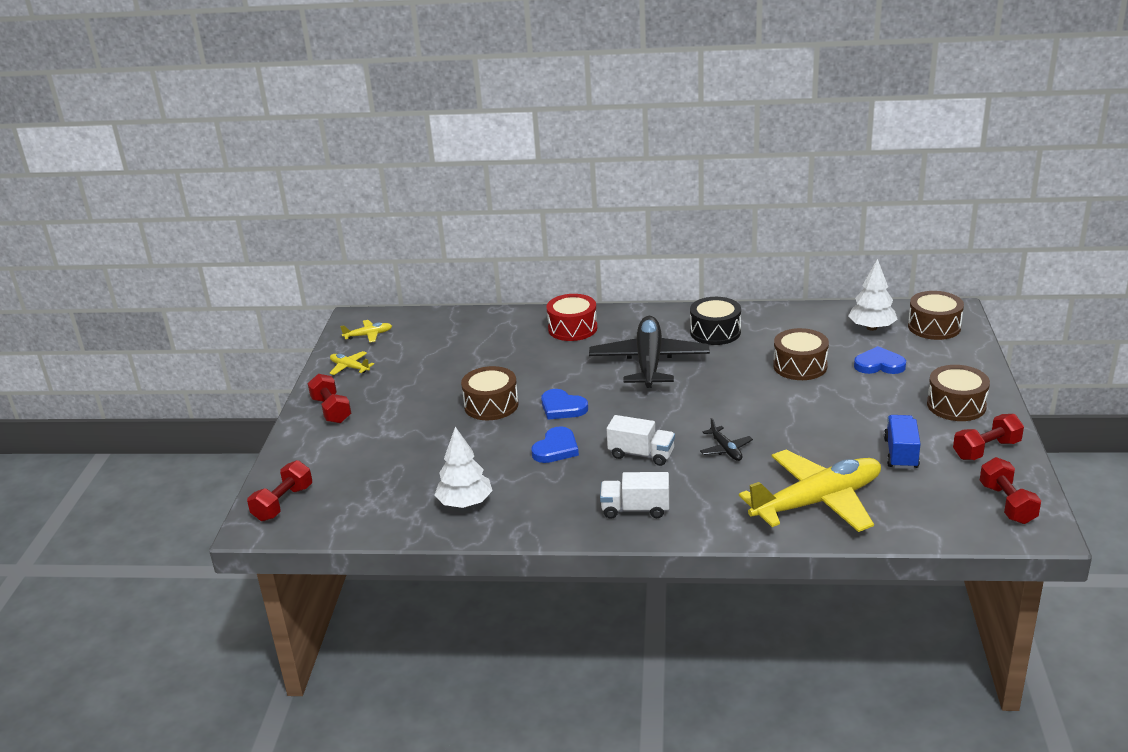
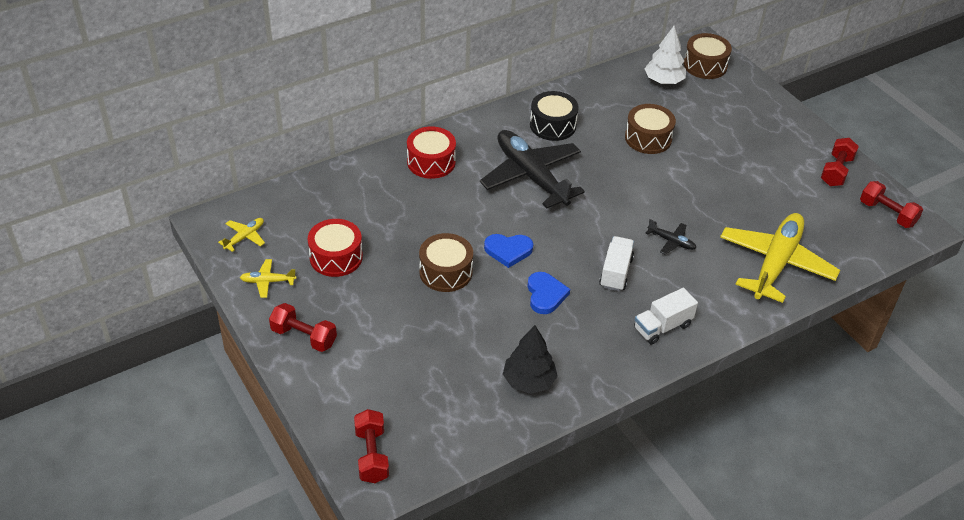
camera: 40 degrees left, 15 degrees up
(418, 368) = (336, 257): none -> red drum
(465, 503) = (529, 381): white tree -> black tree
(641, 454) = (616, 272): white truck -> white truck turned 60 degrees counterclockwise
(879, 365) = (701, 116): blue heart -> none
(901, 454) = (788, 196): blue truck -> none
(956, 405) = (784, 137): brown drum -> none

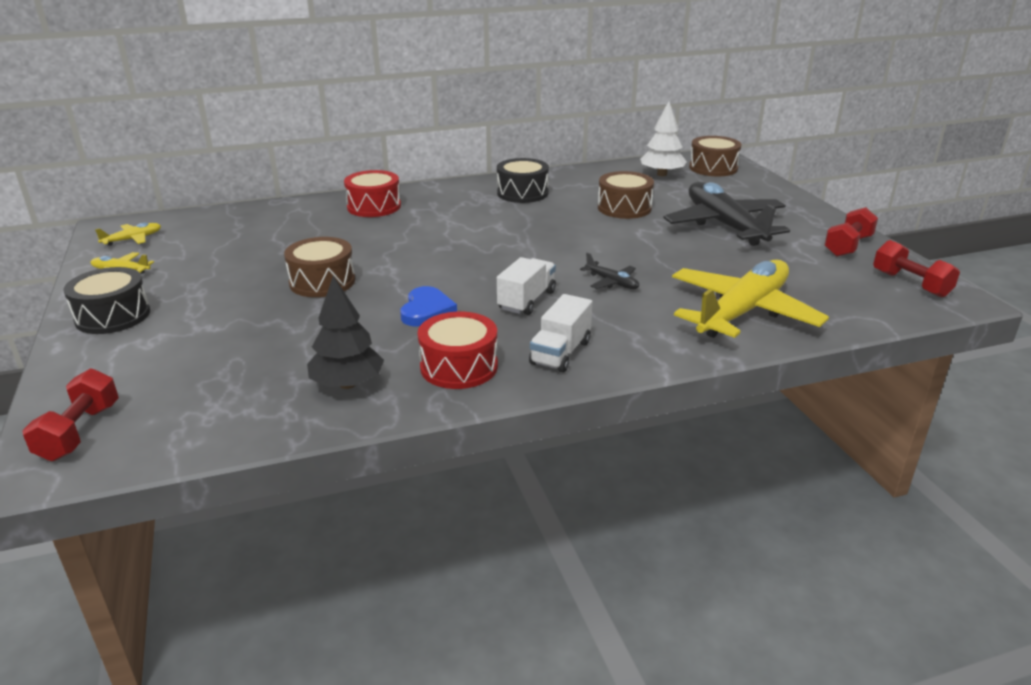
camera: 15 degrees right, 15 degrees down
(304, 337) = (113, 316): red dumbbell -> black drum
(336, 257) = (212, 260): red drum -> red drum (459, 367)
(508, 251) = (408, 272): blue heart -> none
(531, 176) = (475, 223): black plane -> black plane (724, 225)
(662, 327) = (560, 353): white truck -> white truck turned 45 degrees counterclockwise

